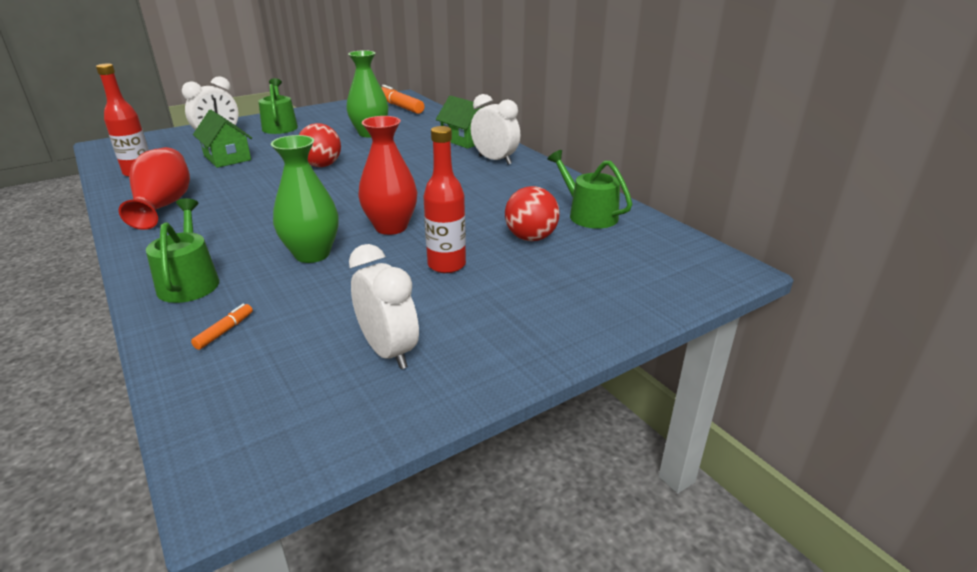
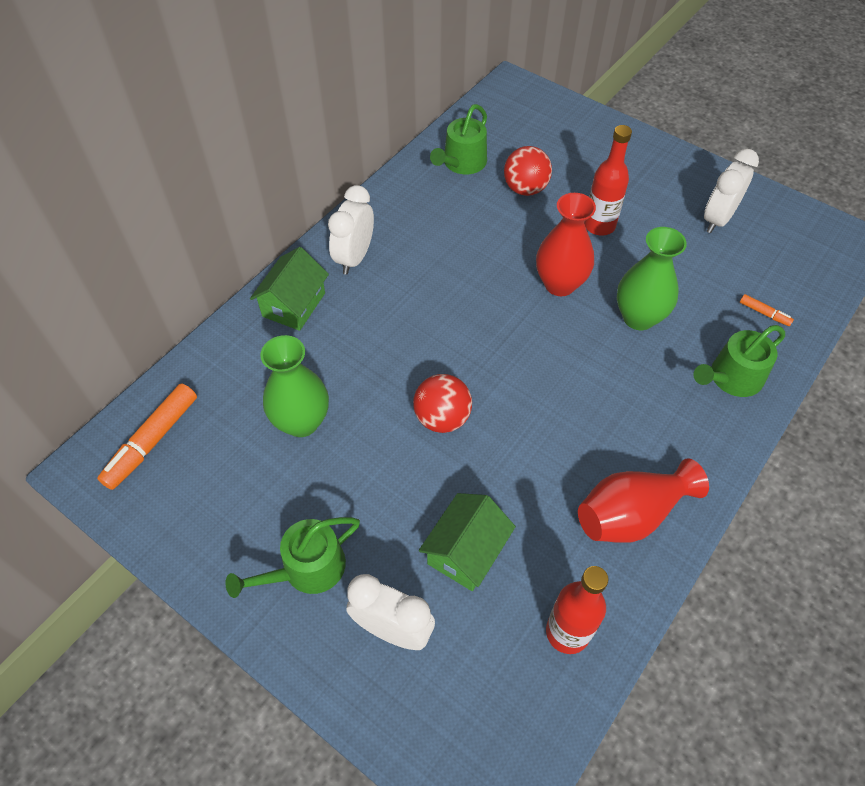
camera: 110 degrees left, 25 degrees up
(224, 331) = (764, 313): orange marker -> orange marker turned 150 degrees counterclockwise

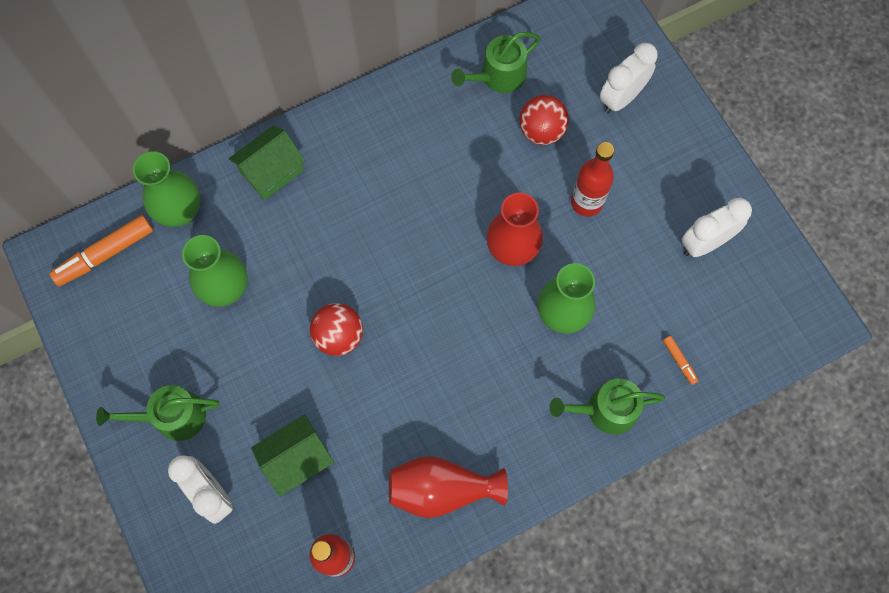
camera: 25 degrees right, 15 degrees up
(217, 372) = (180, 212): none -> green vase
(354, 258) = (346, 143): white clock -> white clock (621, 98)

